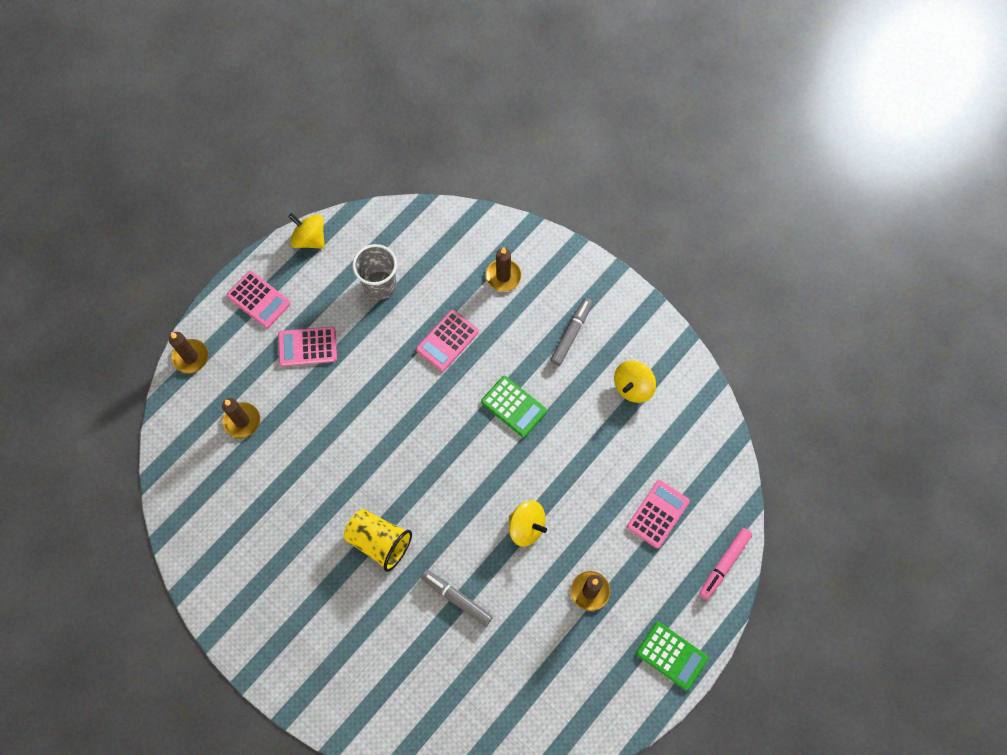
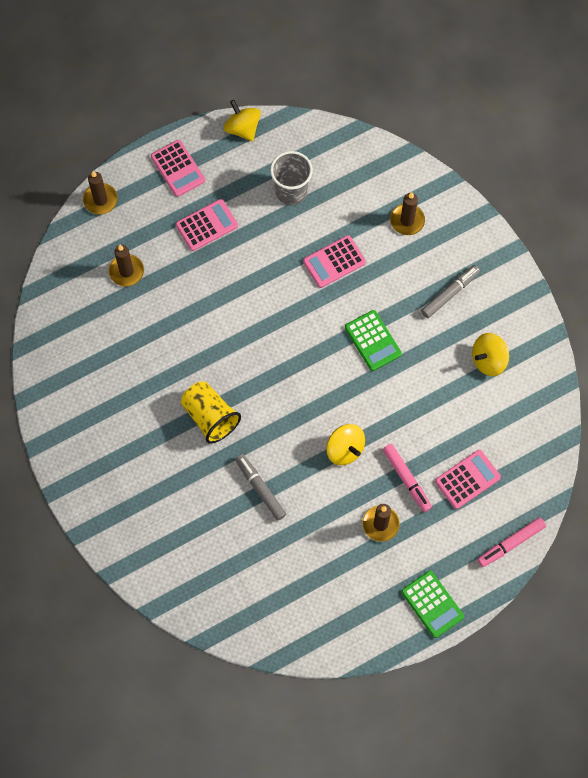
camera: 20 degrees right, 0 degrees up
(307, 347) = (206, 225): pink calculator -> pink calculator turned 135 degrees clockwise
(598, 535) = (406, 479): none -> pink marker

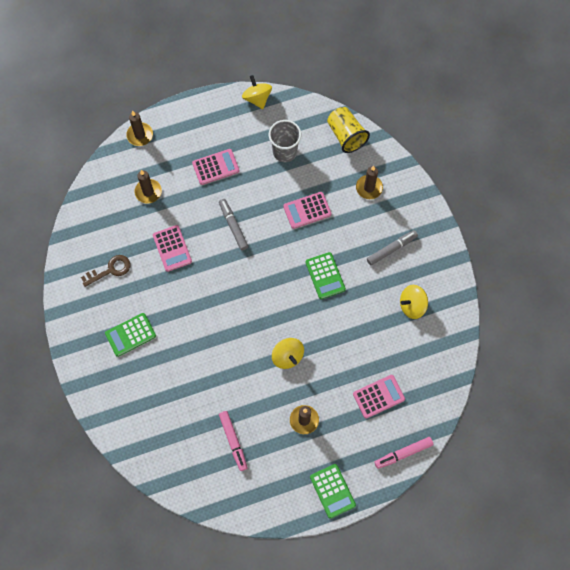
camera: 10 degrees right, 0 degrees up
(98, 378) = (110, 270): none -> brown key
(141, 456) = (130, 335): none -> green calculator
(178, 168) = (202, 121): pink calculator -> pink calculator (172, 248)
(210, 417) = (189, 313): yellow cup -> yellow cup (346, 135)
(260, 488) = (216, 376): grey marker -> grey marker (233, 226)
(406, 479) = (331, 388): pink marker -> pink marker (233, 441)

